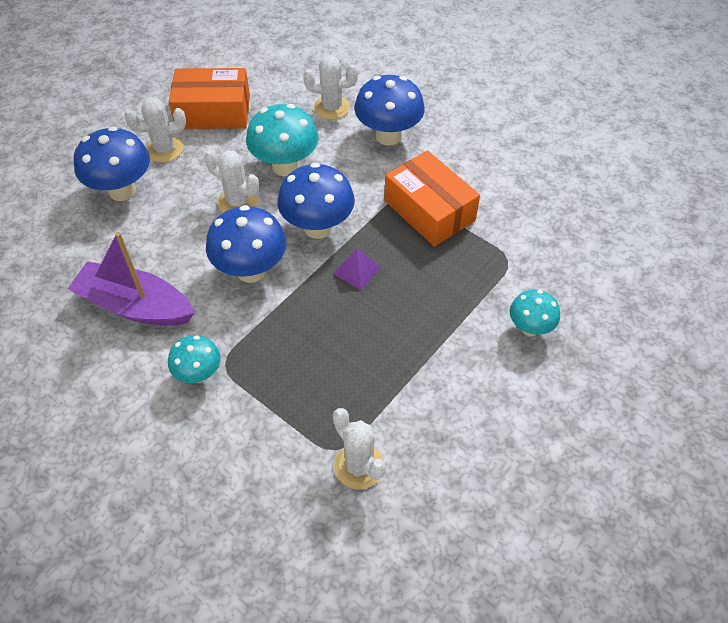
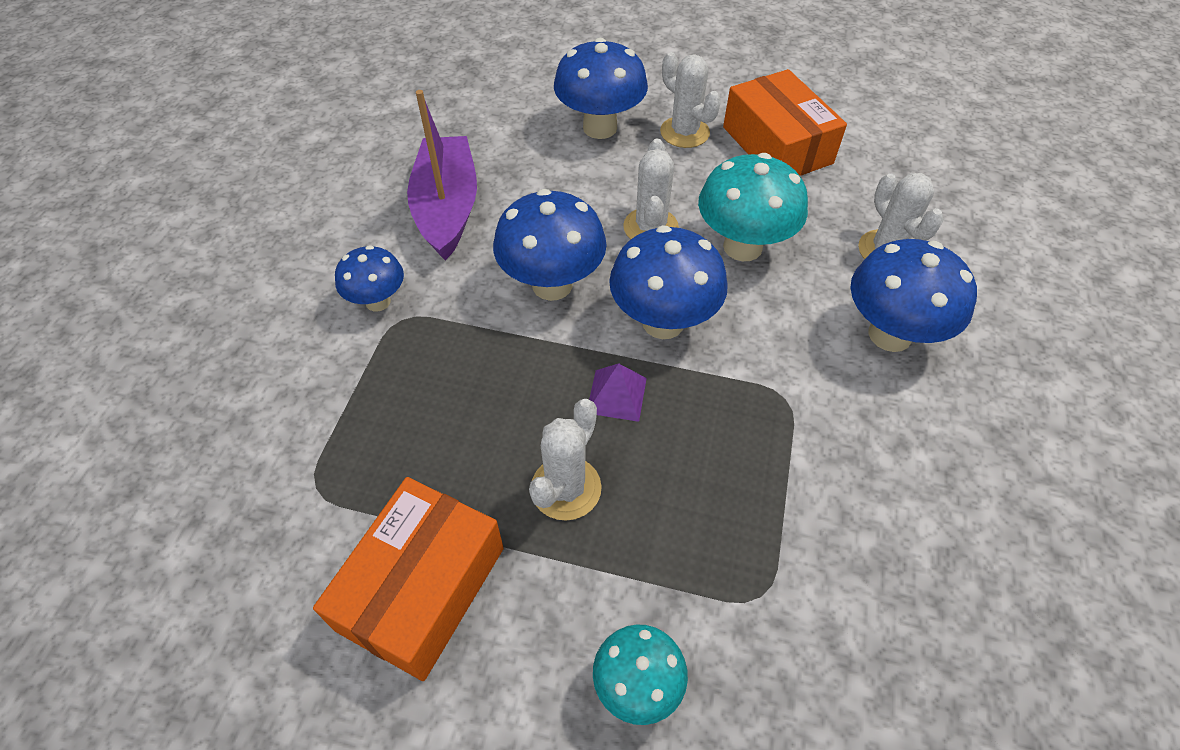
camera: 65 degrees right, 0 degrees up
(199, 374) = (378, 301): turquoise mushroom -> blue mushroom
(359, 466) = (297, 526): white cactus -> white cactus (566, 488)
(429, 210) = (785, 442): orange box -> orange box (422, 588)

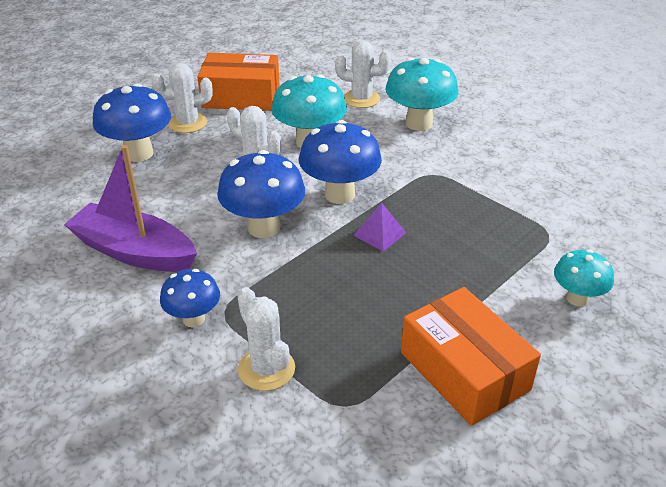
camera: 60 degrees left, 15 degrees down
(566, 488) = (433, 280): white cactus -> white cactus (266, 369)
(890, 334) = (419, 123): blue mushroom -> turquoise mushroom

